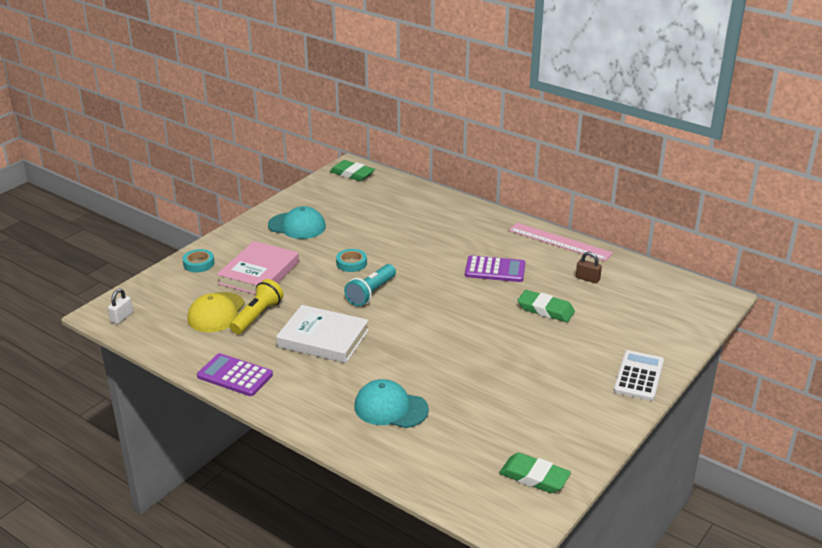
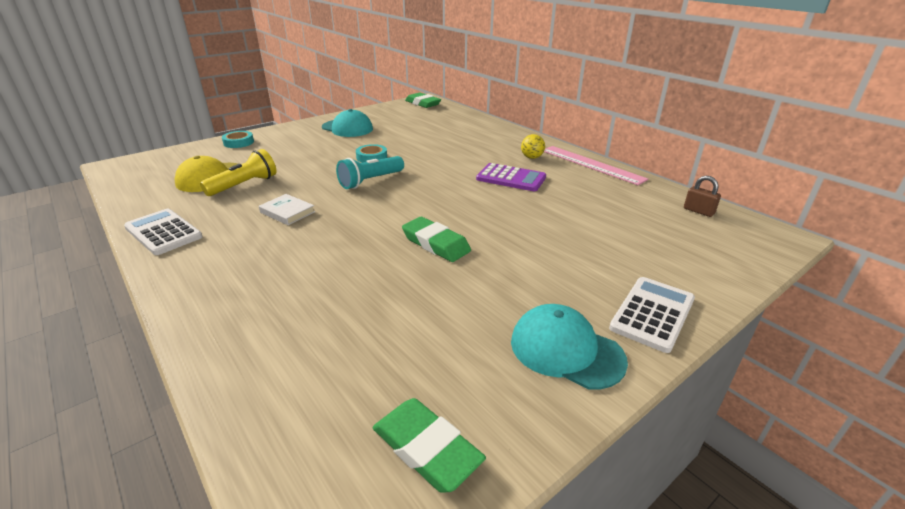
camera: 15 degrees right, 0 degrees up
(122, 317) = (127, 170): white padlock -> none
(235, 375) = (163, 232): purple calculator -> white calculator
(259, 273) = (282, 154): pink book -> none
(323, 338) = (287, 212): white book -> white book, size x0.52
(390, 408) = (295, 296): turquoise cap -> turquoise cap (566, 350)
(503, 241) = (531, 157): none -> yellow ball
(545, 310) = (550, 219): green eraser -> green eraser (436, 244)
(587, 279) = (612, 198): brown padlock -> brown padlock (698, 211)

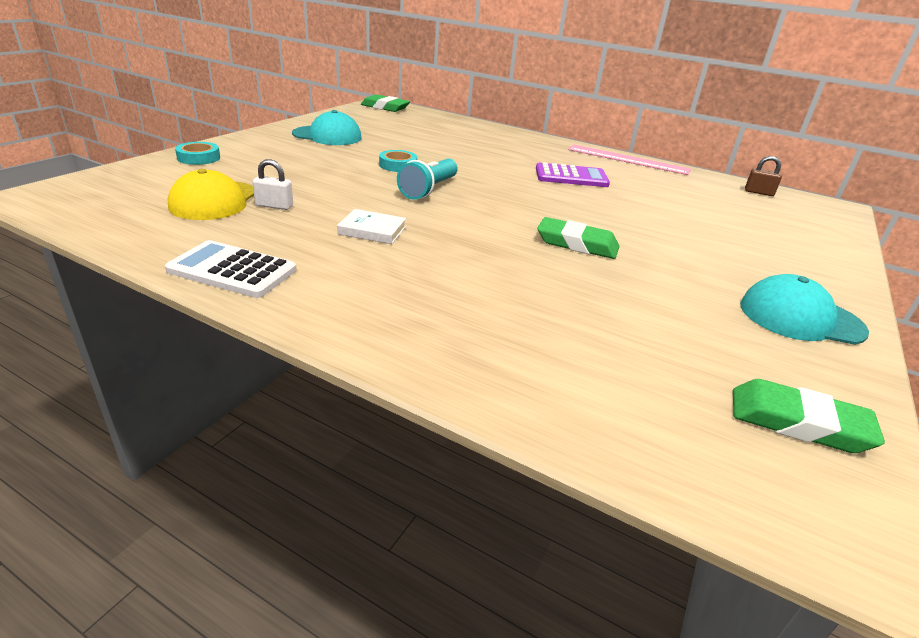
camera: 25 degrees left, 0 degrees up
(244, 185) = (274, 206): yellow flashlight -> white padlock
(531, 157) = (566, 156): yellow ball -> none
(652, 314) = (824, 278): white calculator -> none

